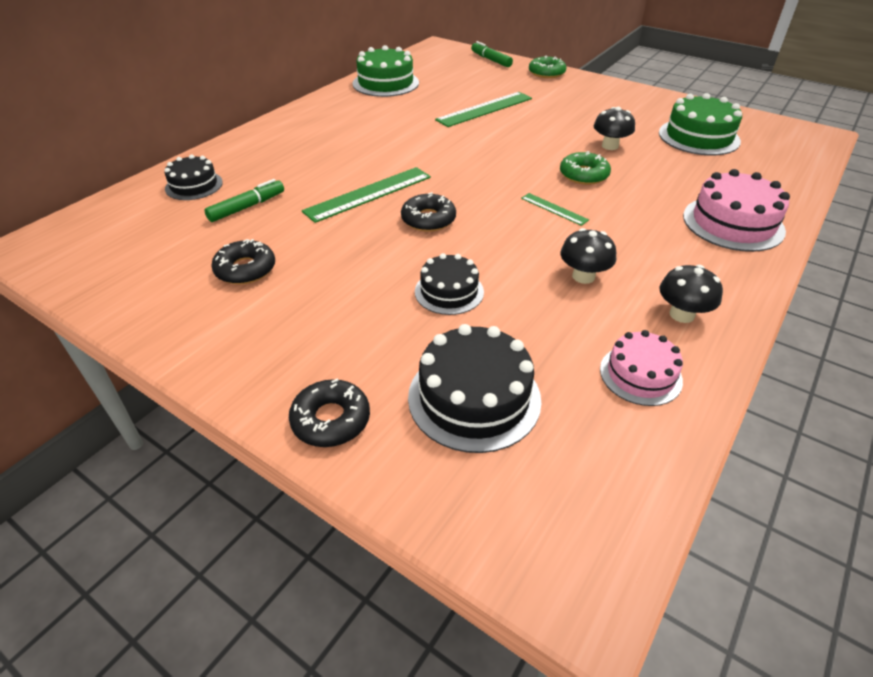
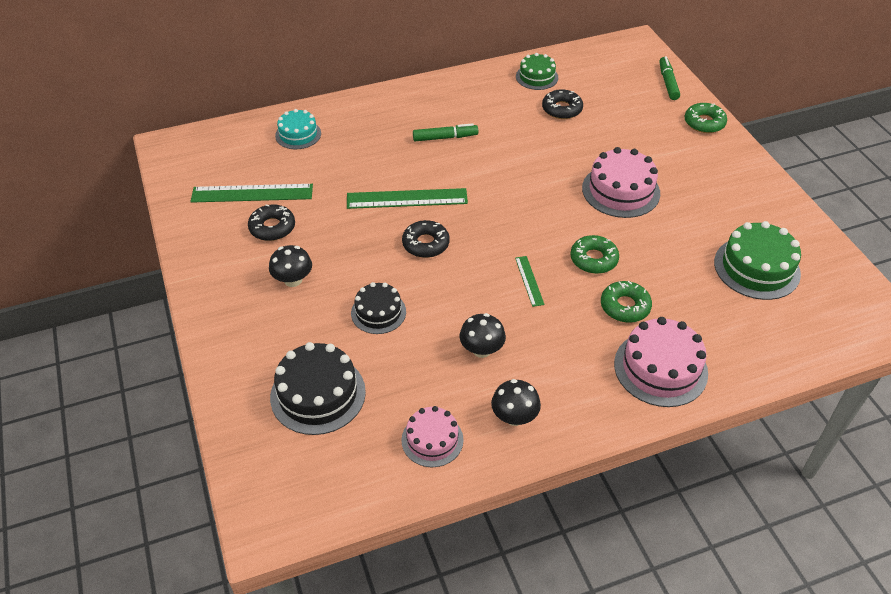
camera: 35 degrees right, 5 degrees up
(194, 185) = (298, 134): black cake -> turquoise cake
(247, 207) = (315, 172): green marker -> green marker (445, 137)
(331, 420) = (231, 361): black donut -> black donut (562, 109)
(385, 83) = (537, 77): green cake -> green cake, size x0.63
(485, 109) = (591, 146): green ruler -> green ruler (252, 193)
(543, 127) = (621, 191): none -> pink cake
(610, 146) = (656, 239): black mushroom -> black mushroom (293, 280)
(649, 195) = (625, 306): none -> green donut

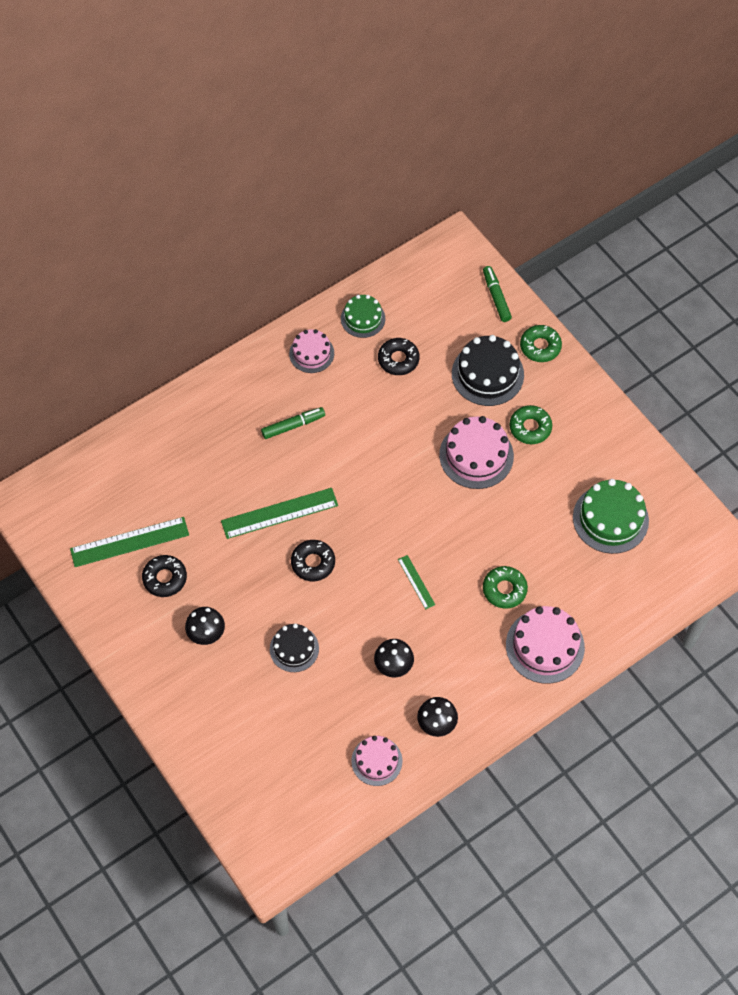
camera: 15 degrees left, 15 degrees up
(298, 134) = (146, 455): turquoise cake -> none
(318, 394) = (270, 743): black cake -> black cake (487, 374)
(481, 92) = (311, 353): none -> pink cake
(593, 259) = (467, 544): green donut -> green donut (530, 427)

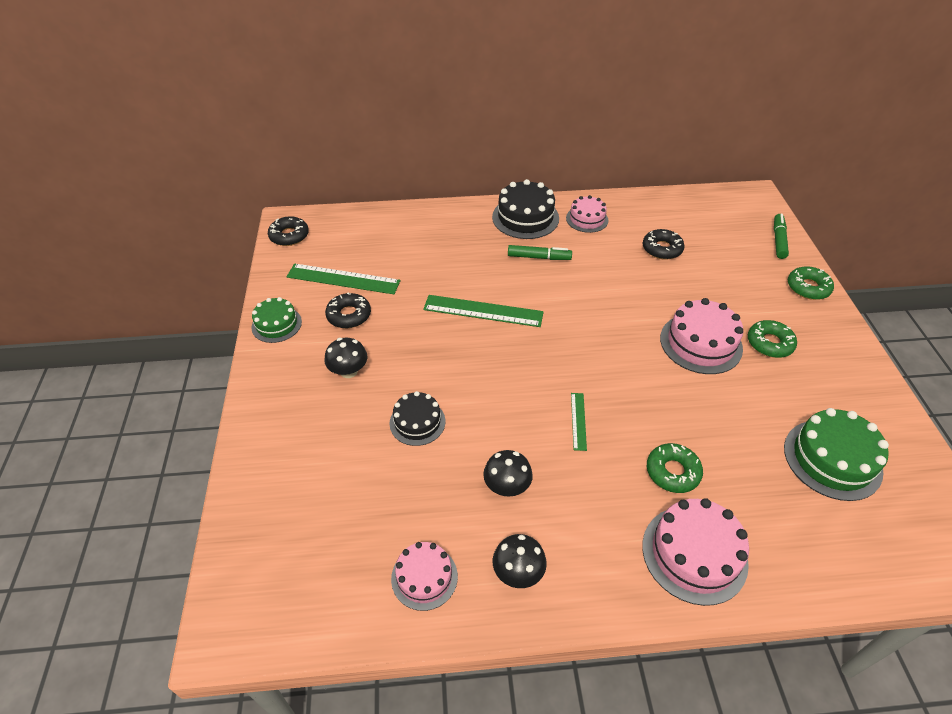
camera: 30 degrees right, 15 degrees down
(313, 563) = (486, 360): black donut -> black donut (289, 236)
(363, 318) = (645, 213): green cake -> green cake (276, 324)
(487, 374) = (743, 288): black cake -> black cake (525, 217)

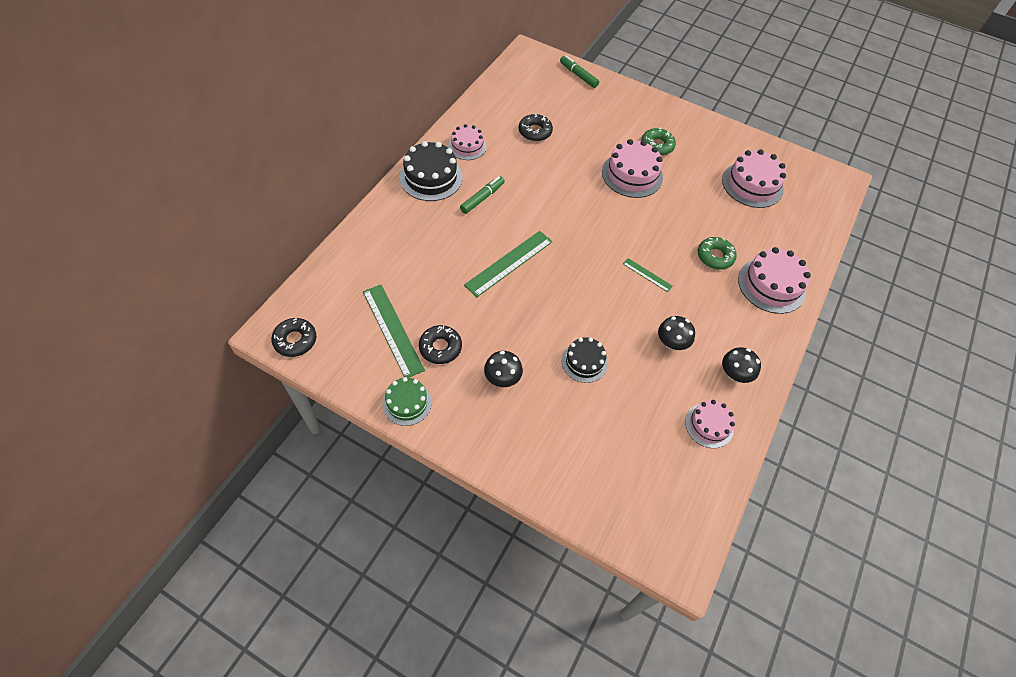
camera: 60 degrees left, 10 degrees up
(343, 279) = (393, 330): green ruler -> green ruler turned 75 degrees counterclockwise
(808, 287) = (628, 95): green donut -> none
(832, 459) = (752, 184): green cake -> pink cake

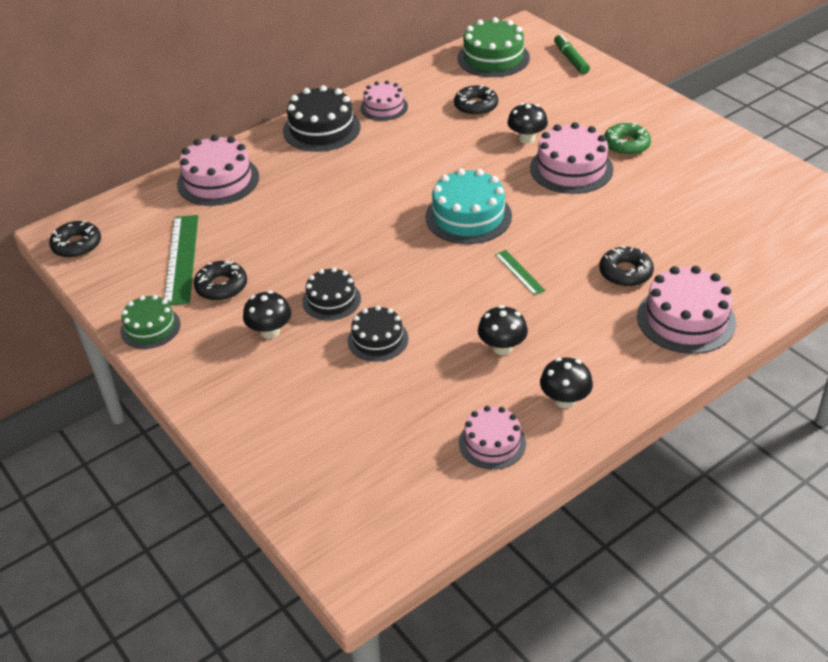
camera: 30 degrees right, 15 degrees down
(482, 198) = (367, 158): green marker -> none
(509, 263) = (355, 225): green ruler -> none
(522, 84) = (493, 58): none -> green cake
(531, 336) = (331, 300): none -> black cake
(585, 234) = (468, 216): none -> turquoise cake
(587, 154) = (527, 138): none -> black mushroom
(715, 256) = (625, 272): green donut -> black donut
(752, 184) = (734, 208): pink cake -> pink cake (218, 180)

